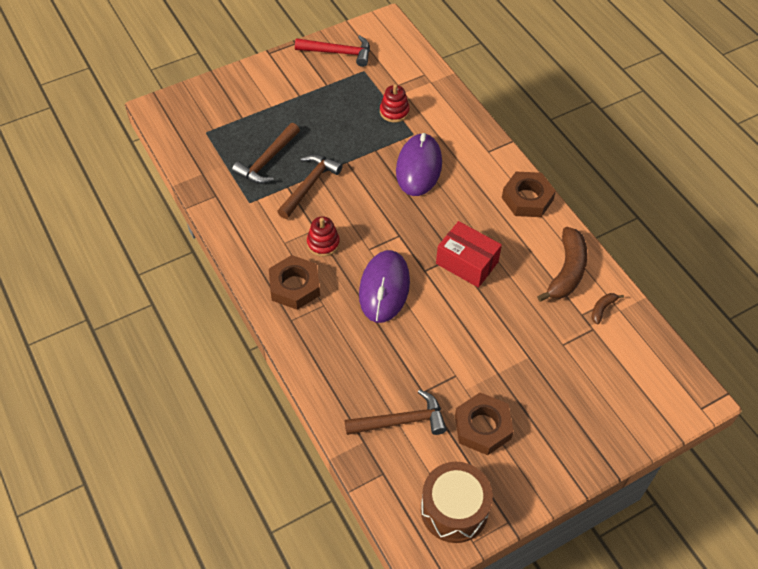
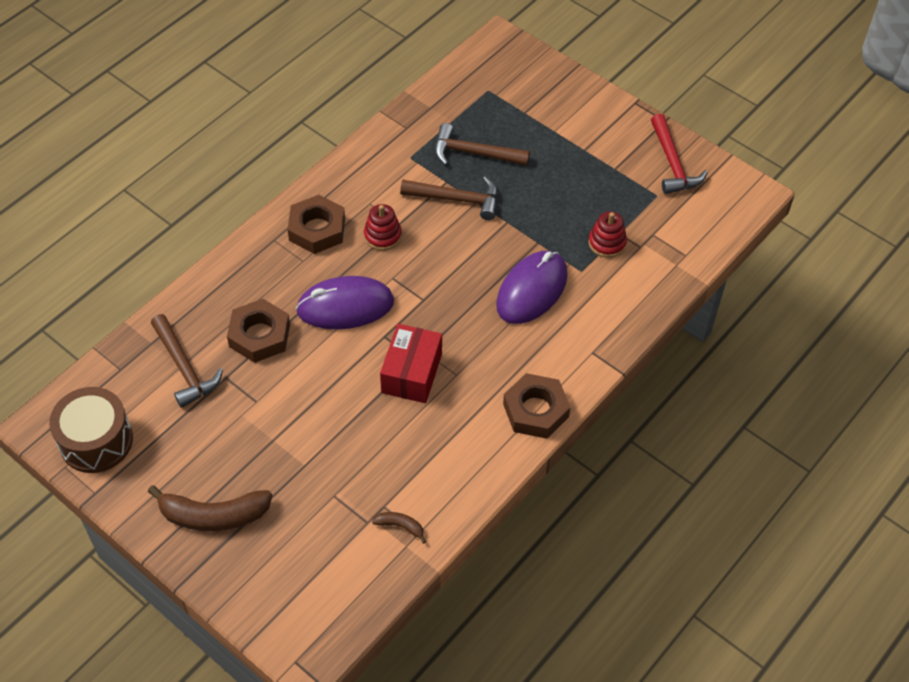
camera: 70 degrees right, 0 degrees up
(419, 167) = (532, 290): purple mouse -> purple mouse turned 45 degrees counterclockwise
(482, 427) = (200, 442): brown nut -> brown nut (259, 335)
(566, 271) = (441, 477): brown banana -> brown banana (213, 515)

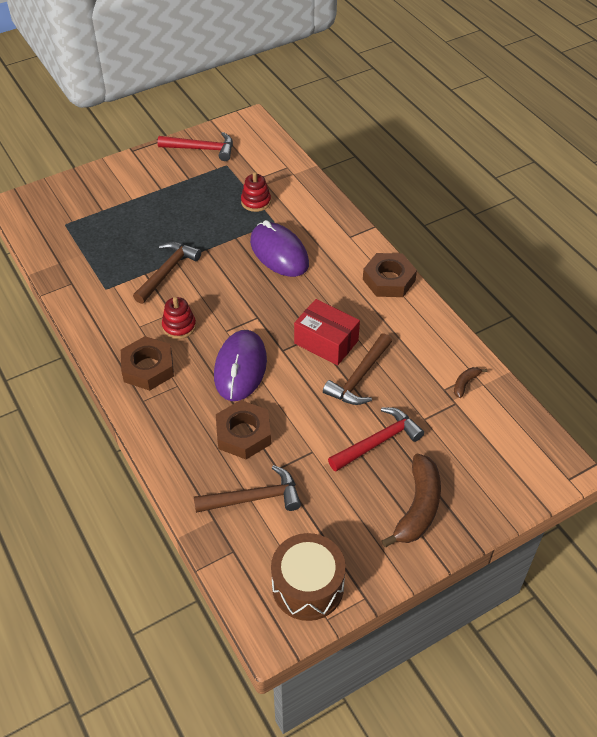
camera: 70 degrees left, 5 degrees down
(288, 458) = (378, 441): none -> red hammer
(473, 153) = (125, 250): brown hammer -> brown hammer (359, 378)

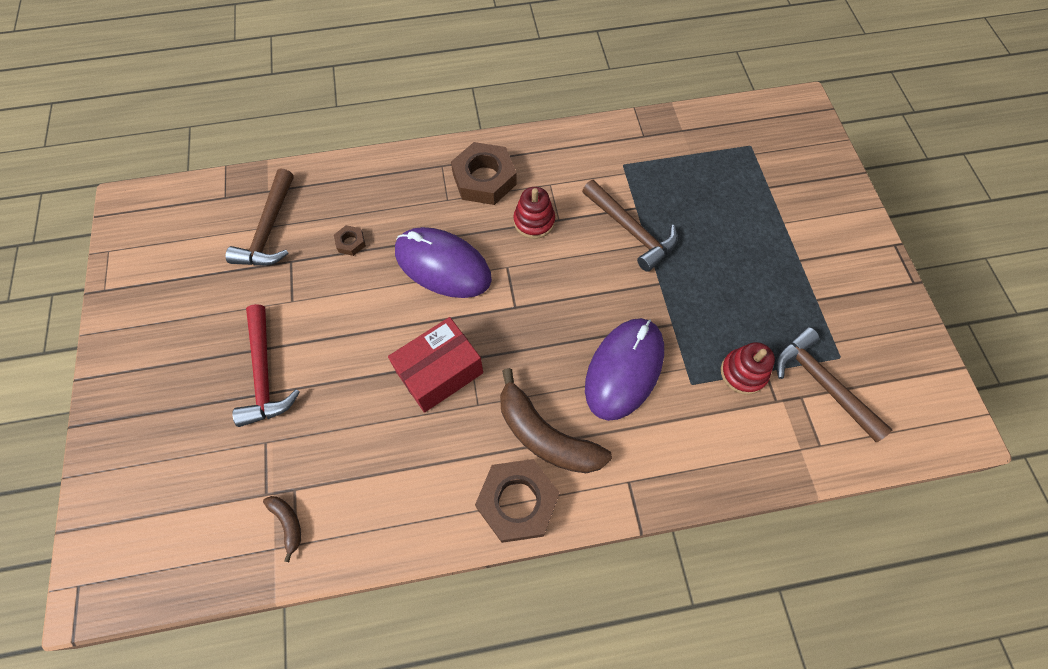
camera: 110 degrees right, 15 degrees up
(202, 149) = (886, 334): red hammer -> none
(243, 434) = (350, 242): brown nut -> brown nut, size x0.45
(279, 253) = (624, 369): purple mouse -> purple mouse turned 45 degrees counterclockwise
(307, 586) = (149, 245): brown drum -> none
(359, 378) = (365, 390): brown hammer -> brown hammer (821, 383)
(418, 507) = (160, 381): brown banana -> brown banana (545, 435)

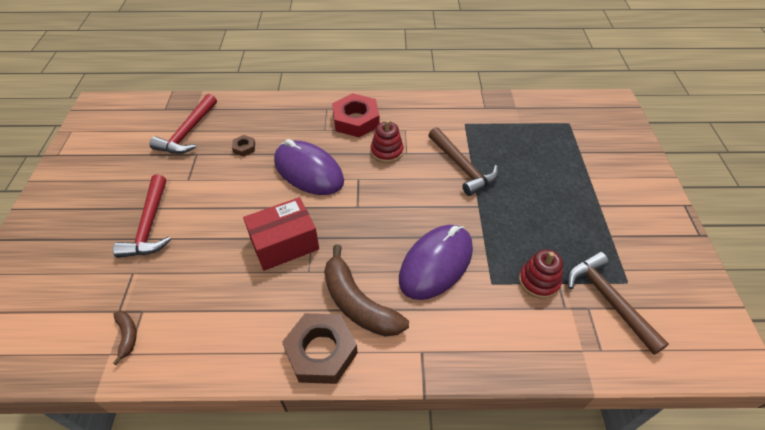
camera: 10 degrees right, 15 degrees down
(269, 230) = (188, 133): brown hammer -> red hammer
(484, 179) = (356, 120): brown nut -> red nut

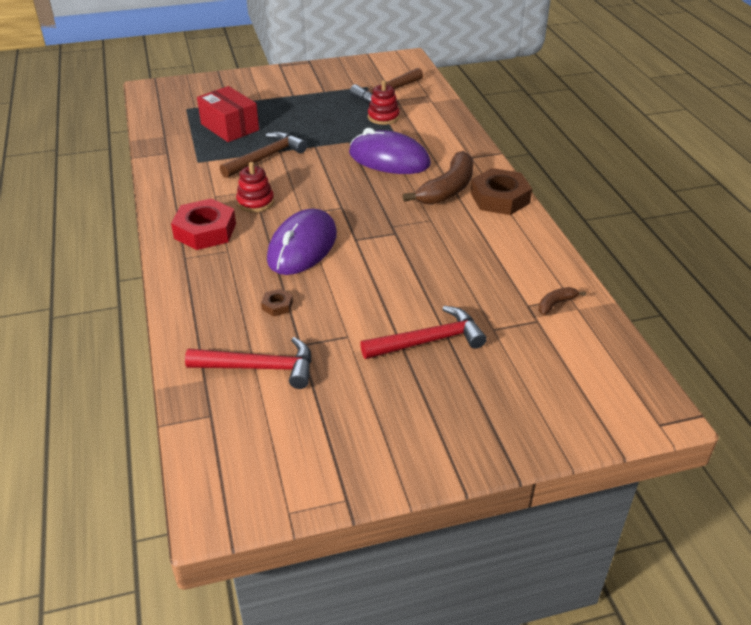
camera: 105 degrees left, 10 degrees down
(284, 244) = (407, 240): red box -> red box (230, 127)

